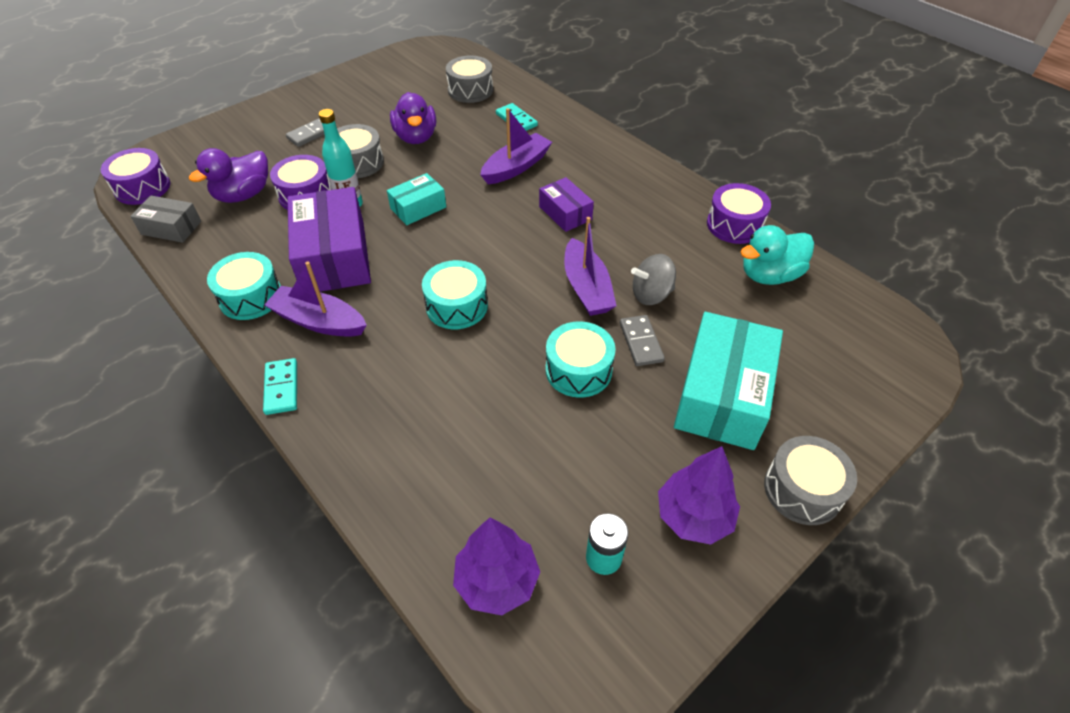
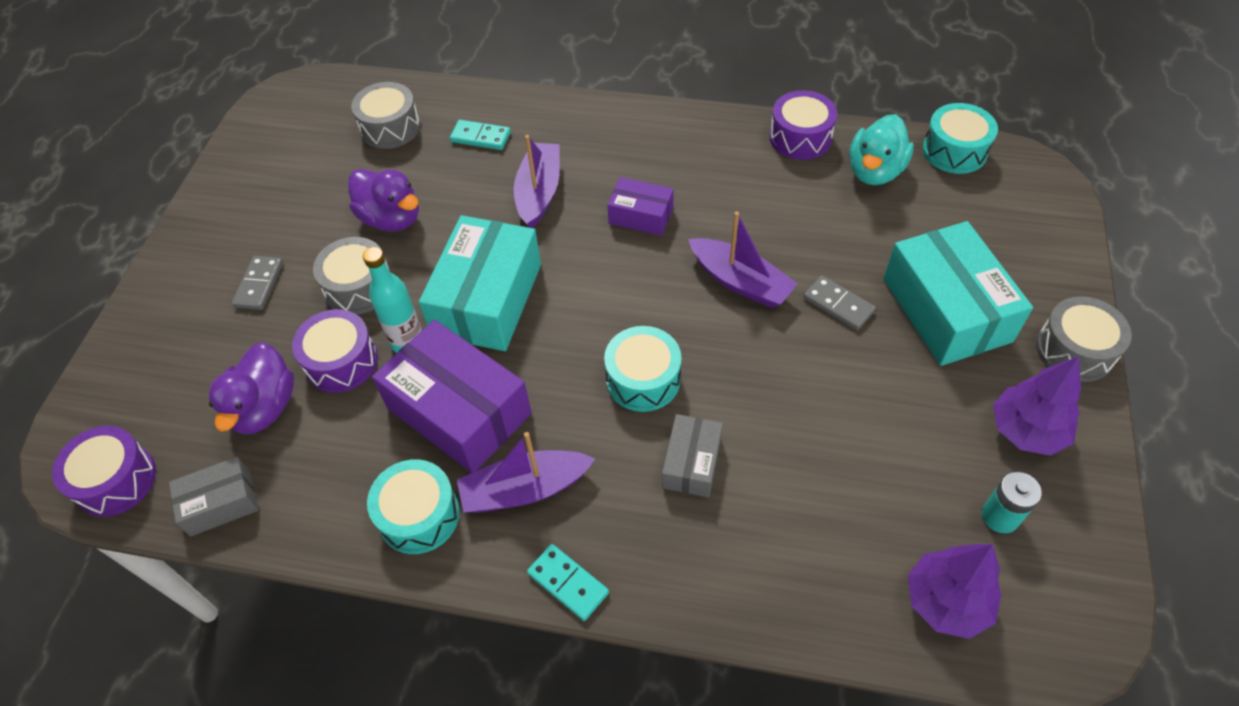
camera: 35 degrees left, 5 degrees up
(418, 208) = (487, 299): turquoise box -> turquoise box, size x1.89
(429, 372) = (691, 463): none -> grey box
(578, 370) = (815, 367): turquoise drum -> turquoise drum (954, 151)
(651, 294) = (801, 252): grey spinning top -> none

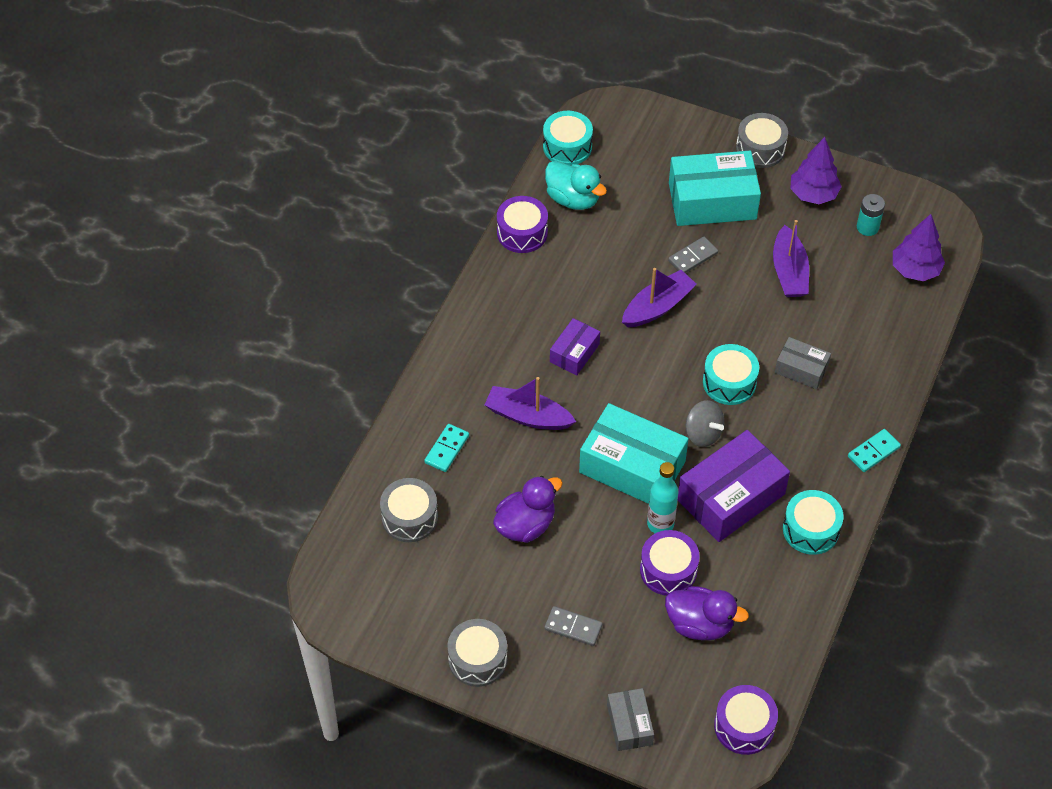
camera: 80 degrees left, 0 degrees up
(221, 503) = (777, 653): grey box -> grey box (629, 724)
(359, 287) = (595, 554): grey drum -> grey drum (478, 659)
(525, 489) = (802, 465): purple boat -> purple boat (789, 272)
(553, 363) = (703, 433): none -> grey spinning top

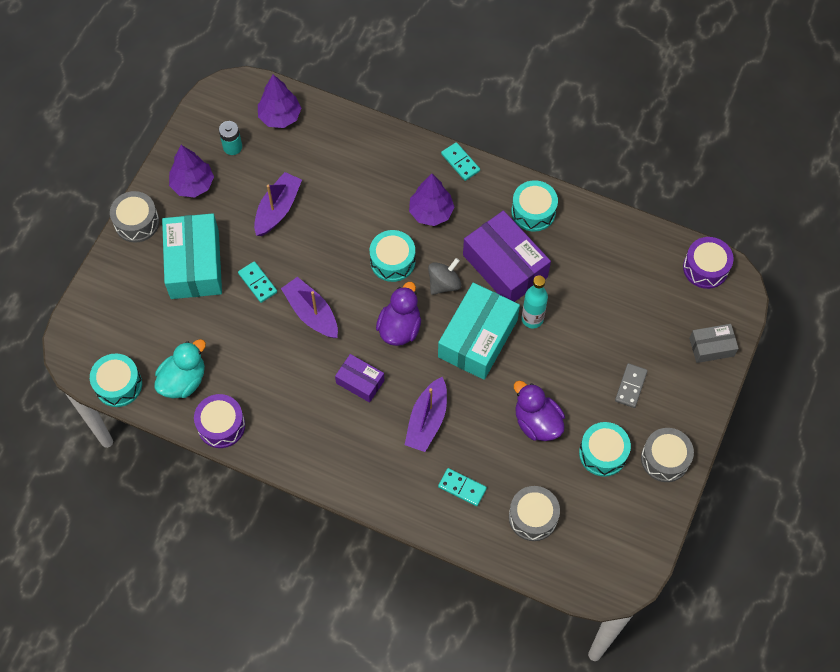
camera: 90 degrees left, 10 degrees up
(486, 592) = (603, 453): none -> turquoise drum
(668, 570) = (574, 314): purple drum -> none
(693, 257) = (257, 283): grey domino -> turquoise domino
(700, 624) = (622, 294): purple duck -> purple duck (400, 328)
(789, 272) = (278, 209): purple boat -> purple boat turned 60 degrees counterclockwise
(799, 421) = (431, 212): none -> purple tree
(801, 369) = (380, 207): grey box -> none

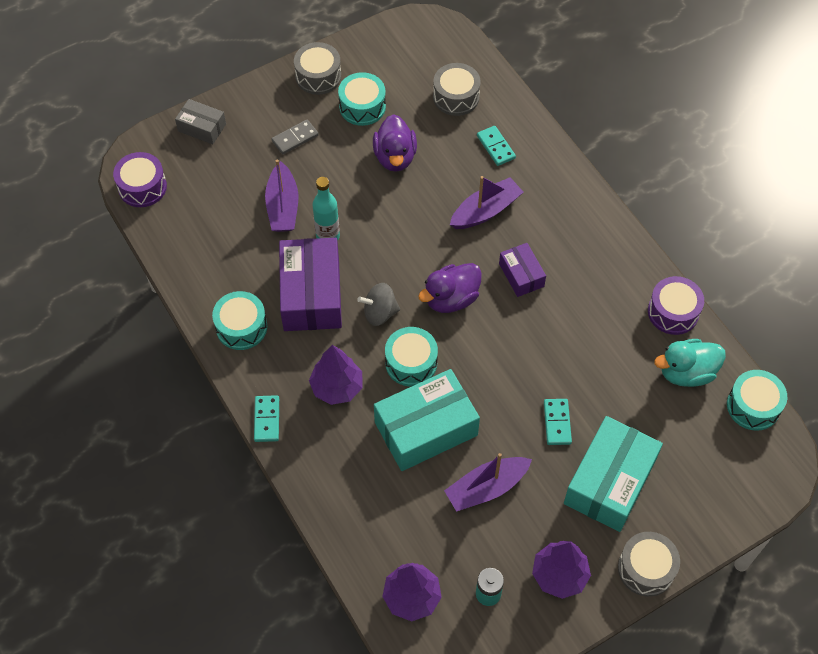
camera: 145 degrees left, 5 degrees down
(311, 313) = (523, 361): purple boat -> purple boat (283, 206)
(477, 338) = (389, 249): turquoise box -> turquoise box (426, 429)

